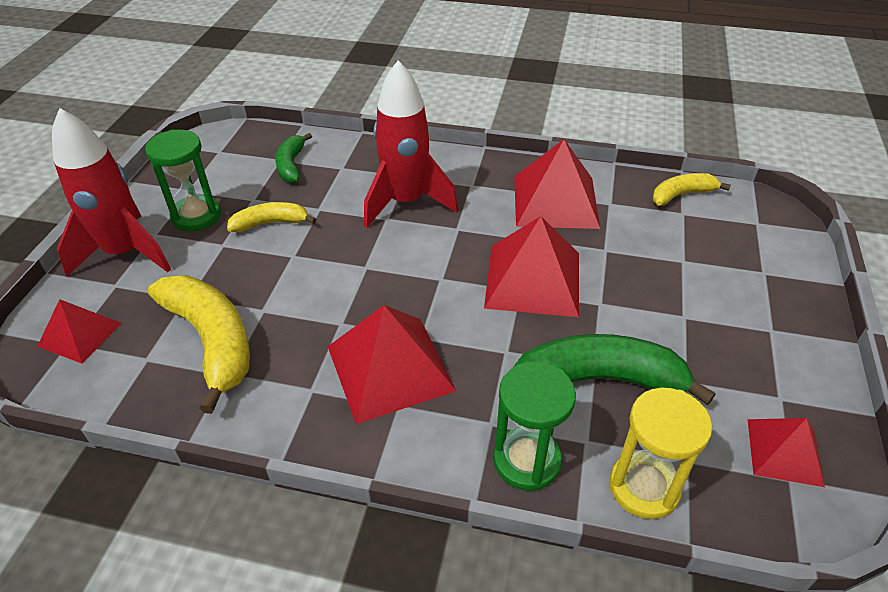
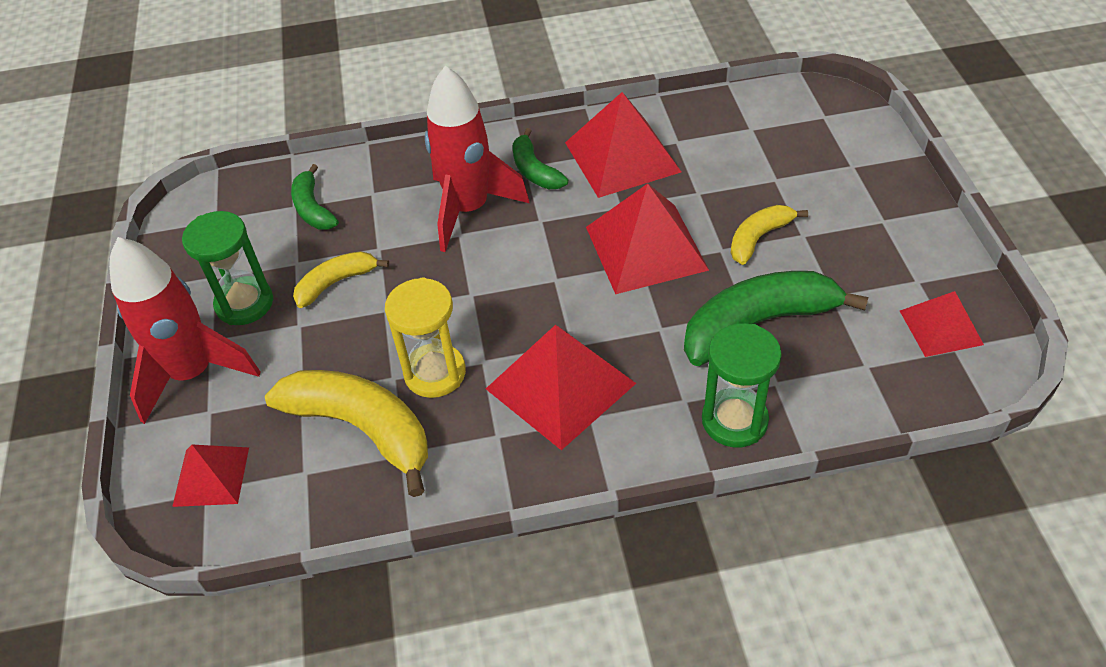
camera: 20 degrees left, 5 degrees up
(476, 190) = (535, 171): none -> green banana
(644, 487) = (843, 403): yellow hourglass -> yellow hourglass (435, 373)
(681, 195) = (741, 109): yellow banana -> yellow banana (758, 238)

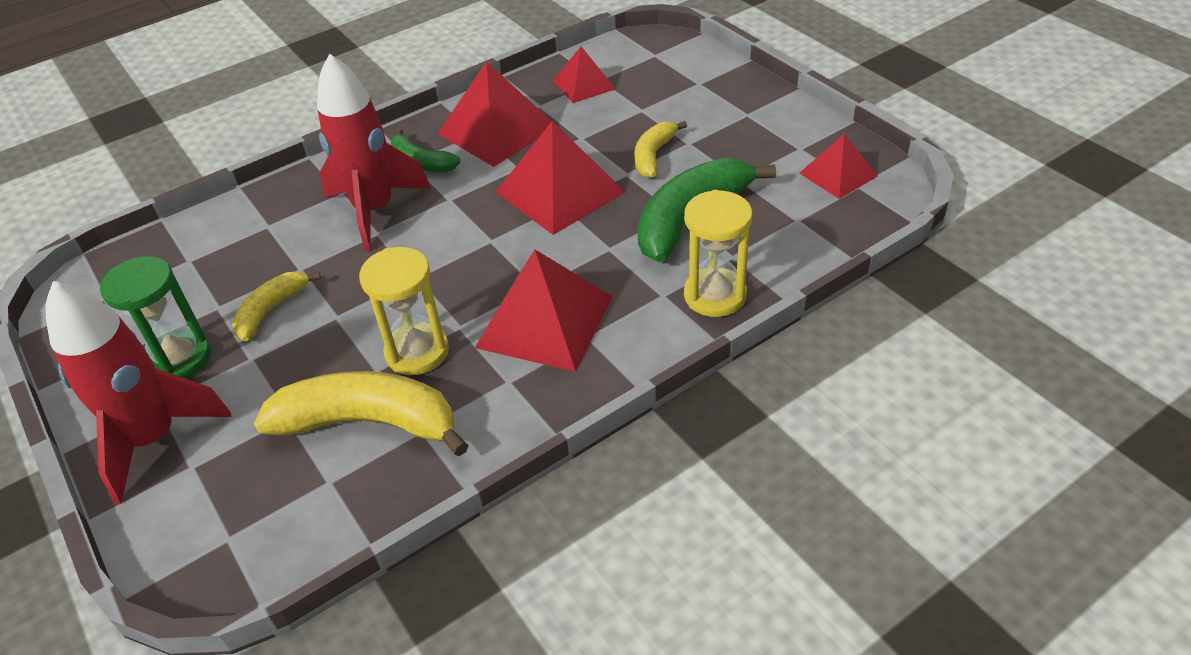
camera: 25 degrees left, 5 degrees down
(211, 476) = (226, 523): red pyramid -> red pyramid (584, 84)
(313, 208) = (210, 256): green banana -> none
(734, 420) = (715, 295): green hourglass -> yellow hourglass

